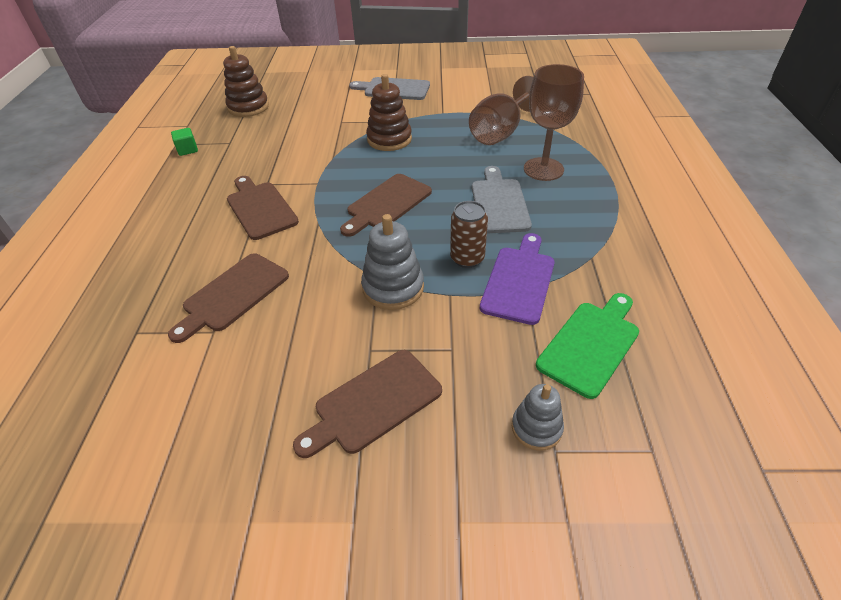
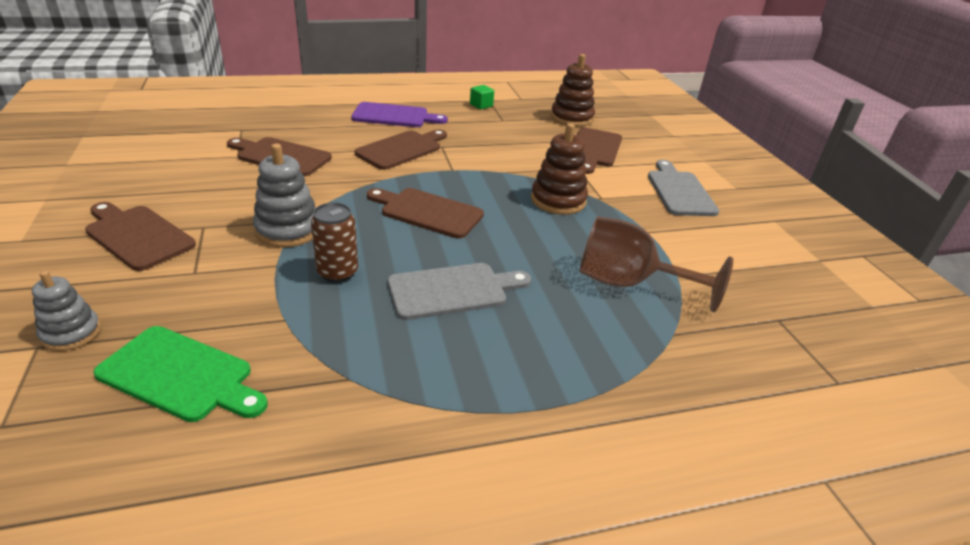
camera: 70 degrees right, 10 degrees down
(314, 108) = (594, 149): none -> brown cutting board
(519, 281) = (299, 313): purple cutting board -> purple cutting board (394, 116)
(543, 169) = (551, 328): brown goblet -> none

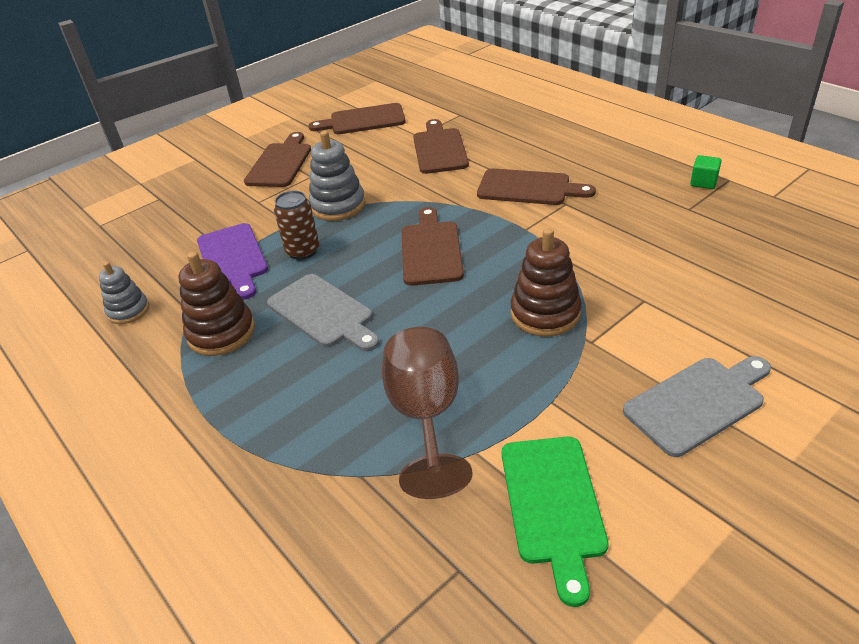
camera: 70 degrees right, 5 degrees up
(71, 333) = (175, 200): grey stacking toy -> grey stacking toy (128, 311)
(181, 375) = (160, 251): green cutting board -> green cutting board (553, 505)
(394, 116) = (591, 154): purple cutting board -> purple cutting board (233, 258)
(571, 118) = (783, 249): brown stacking toy -> brown stacking toy (221, 333)
(594, 149) = (715, 296): brown cutting board -> brown cutting board (363, 120)

